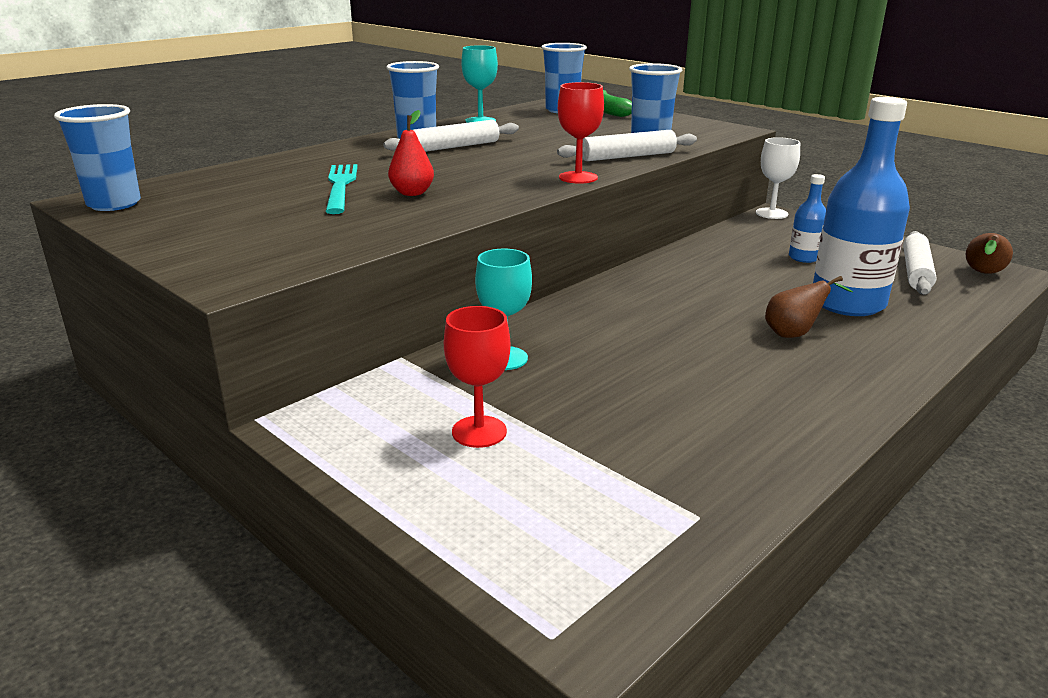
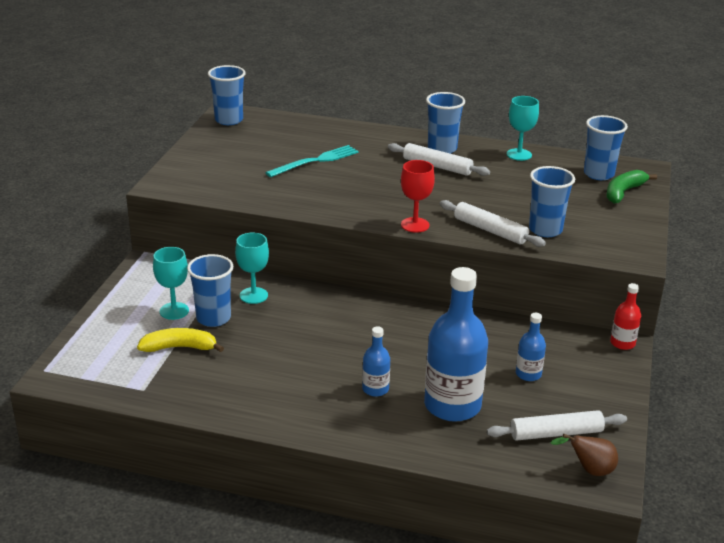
camera: 60 degrees right, 5 degrees up
(412, 193) = (325, 184): red pear -> none
(479, 432) = (174, 311): red goblet -> turquoise goblet
(535, 402) = (213, 318): none -> blue cup
(594, 450) = (180, 347): none -> yellow banana
(771, 213) = (622, 343): white goblet -> red bottle
(794, 334) = (375, 389): brown pear -> blue bottle

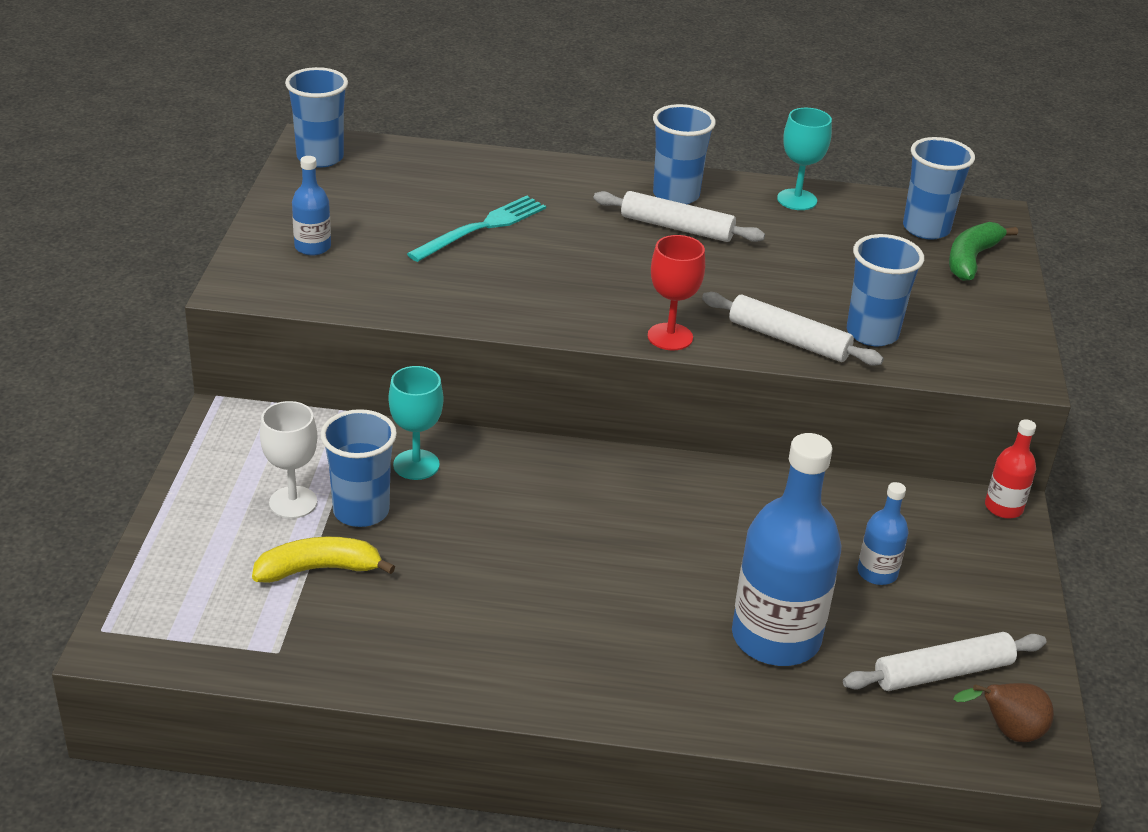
camera: 10 degrees left, 5 degrees up
(174, 311) = (293, 502): turquoise goblet -> white goblet
(375, 389) = (650, 619): blue bottle -> blue bottle (312, 247)

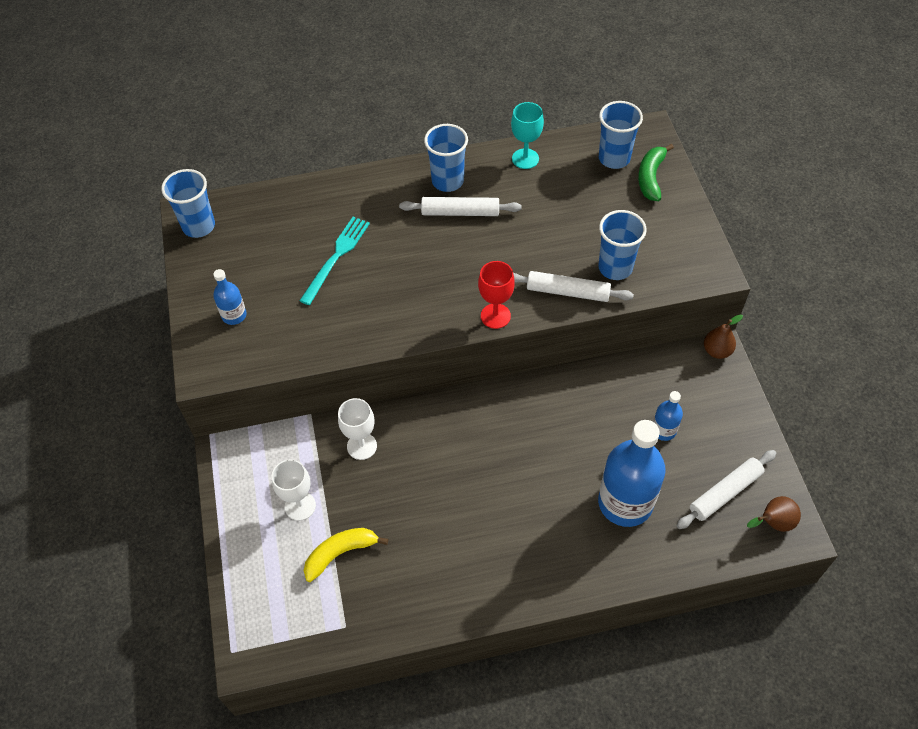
camera: 15 degrees left, 20 degrees up
(361, 511) = (345, 497): blue cup -> none
(416, 465) = (362, 446): turquoise goblet -> white goblet
(1003, 507) = (717, 351): red bottle -> brown pear

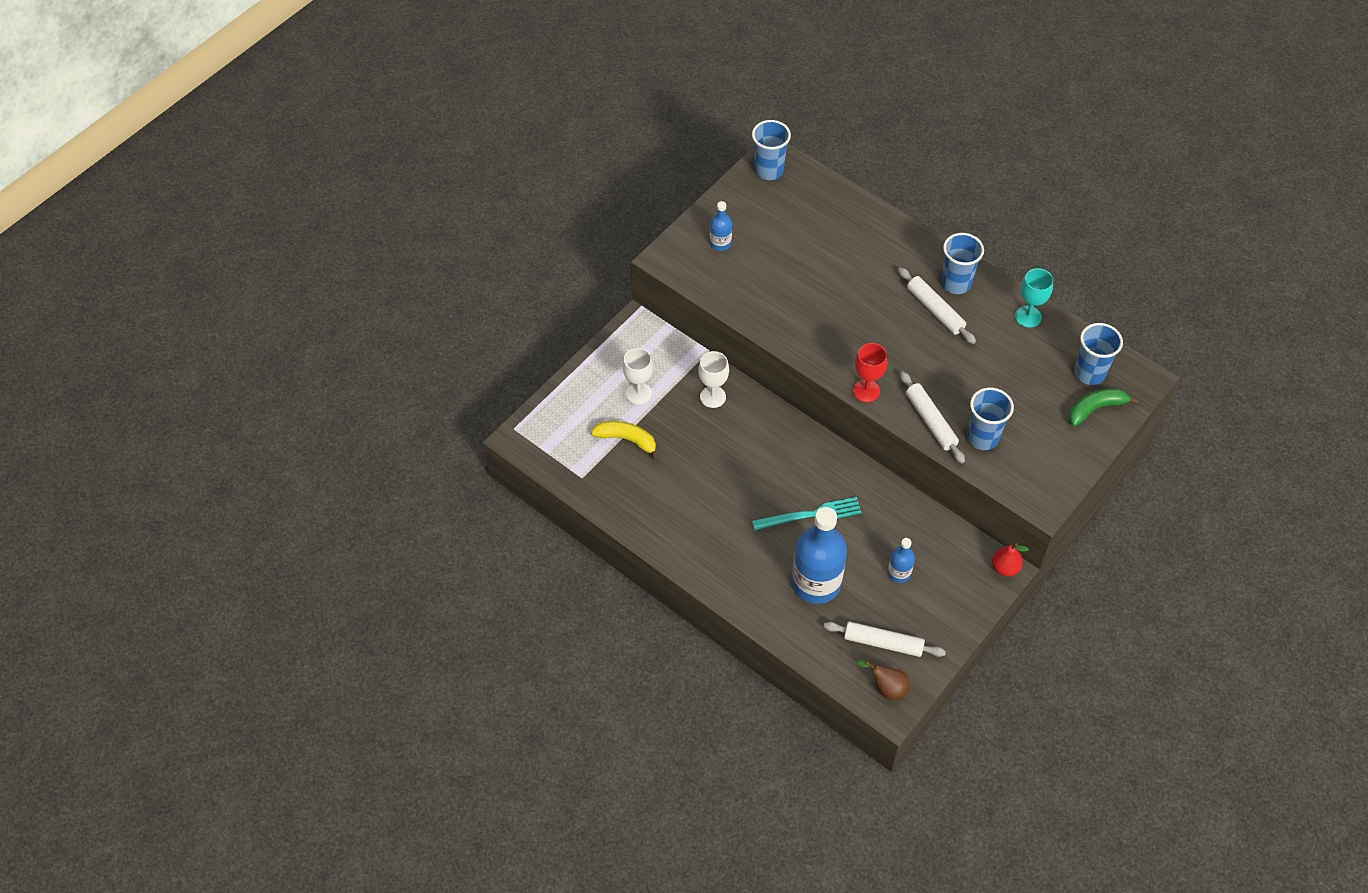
camera: 50 degrees right, 0 degrees up
(336, 257) = (822, 265): turquoise fork -> turquoise fork (811, 515)
(717, 351) = (1005, 568): brown pear -> red pear

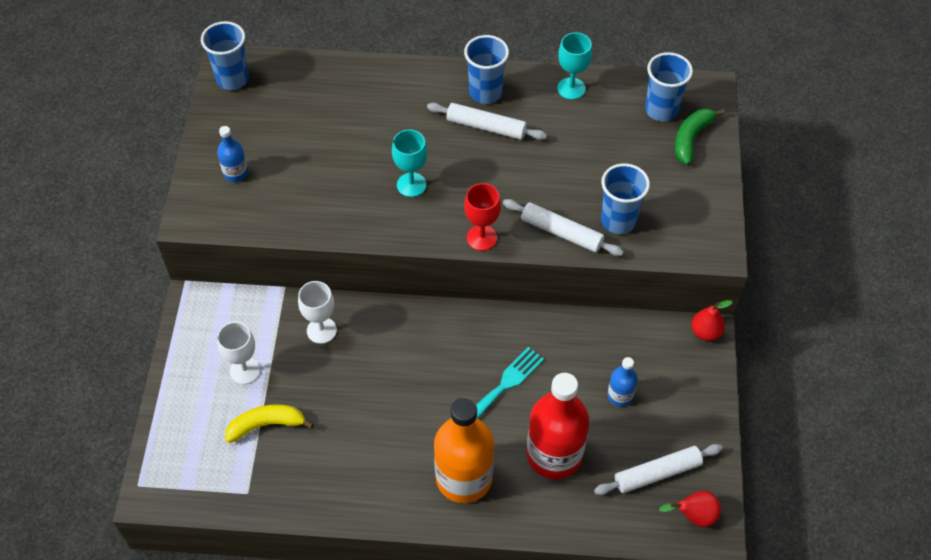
camera: 35 degrees left, 0 degrees up
(738, 559) = (464, 478): none -> orange bottle
(816, 583) = (554, 454): blue bottle -> red bottle
(843, 322) = (411, 185): none -> turquoise goblet
(887, 688) = (694, 516): brown pear -> red pear

